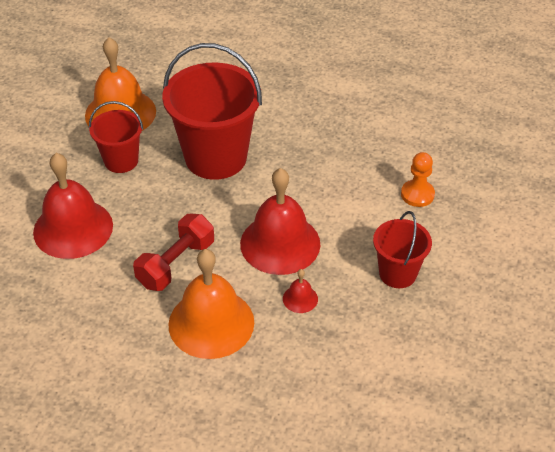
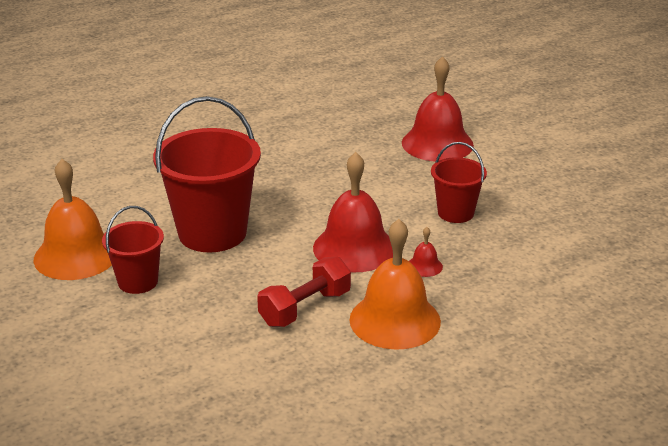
camera: 50 degrees left, 15 degrees down
(73, 228) = (181, 345): red bell -> red bell (437, 143)
(176, 264) = (305, 308): red dumbbell -> red dumbbell turned 60 degrees clockwise
(417, 194) = (389, 167): orange pawn -> none

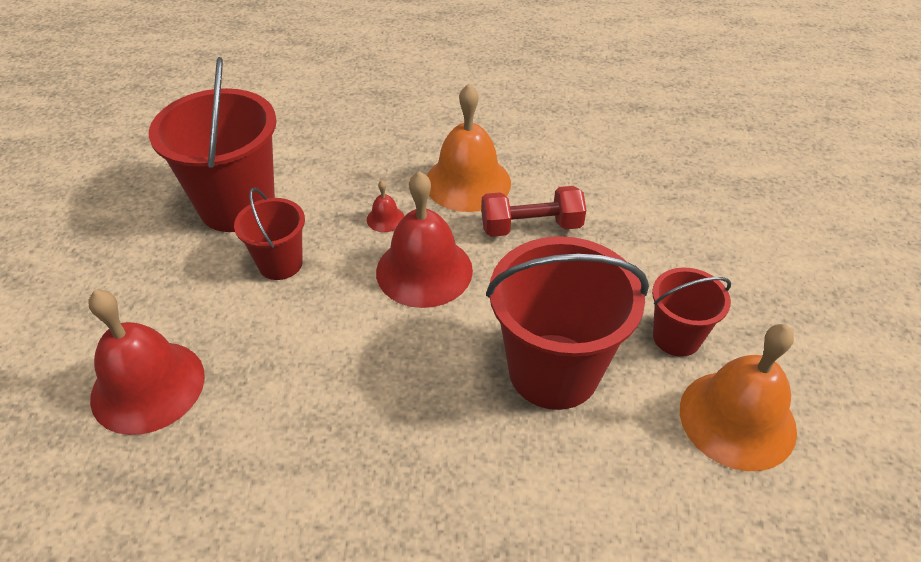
camera: 145 degrees left, 15 degrees up
(541, 229) = (237, 206): none -> red bucket

